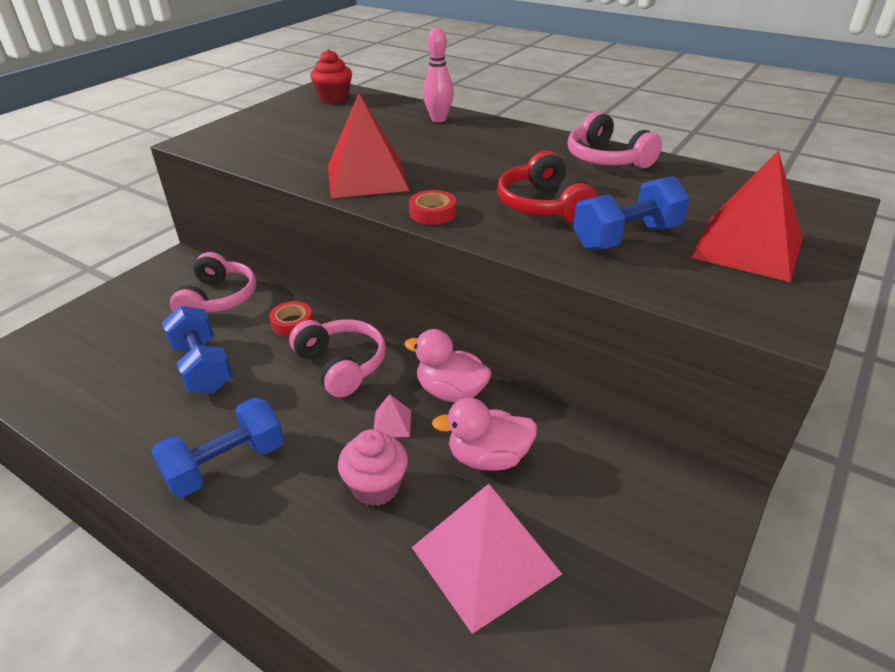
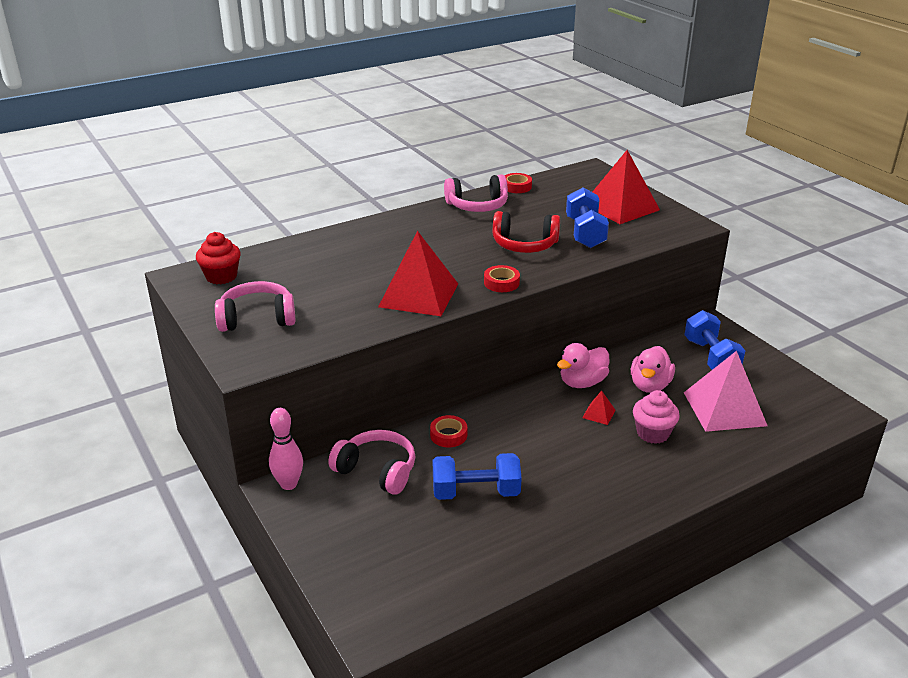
camera: 65 degrees left, 5 degrees down
(226, 464) = (599, 494): blue dumbbell -> blue dumbbell (711, 357)
(341, 365) = (522, 422): pink headphones -> pink headphones (257, 318)
(392, 423) = (598, 413): pink pyramid -> red pyramid
(438, 119) = (335, 242): pink bowling pin -> pink bowling pin (289, 484)
(691, 168) = (516, 187): none -> red tape

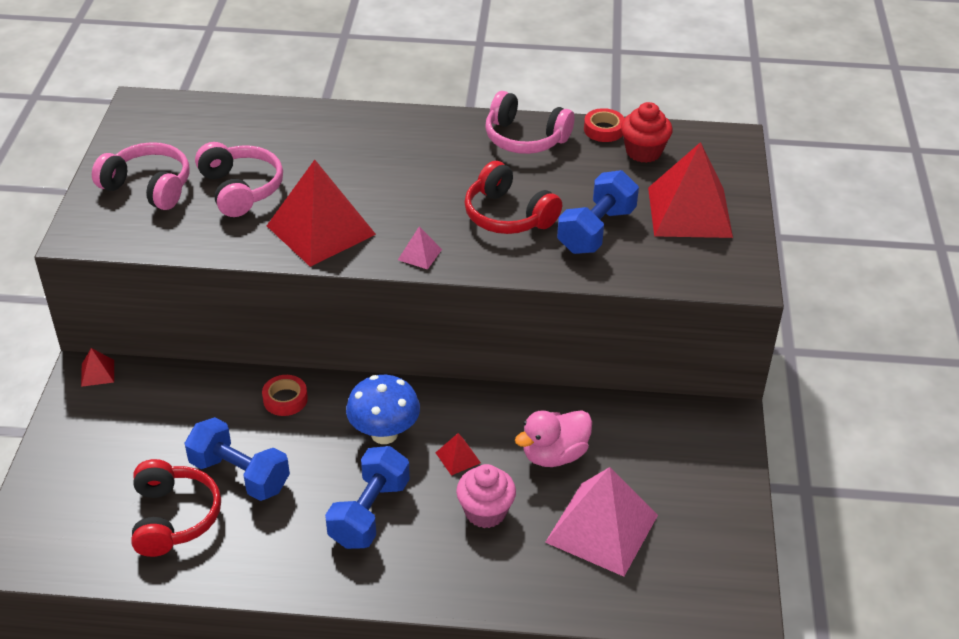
camera: 35 degrees right, 10 degrees up
(221, 276) = (173, 121): red cupcake -> red cupcake (643, 152)
(289, 484) = (97, 373): pink bowling pin -> red pyramid
(377, 471) = (181, 401): pink headphones -> pink headphones (240, 189)
(463, 541) = (173, 517): none -> red headphones
(501, 283) = (419, 254): red tape -> pink pyramid
(538, 423) = (384, 434): none -> blue mushroom
(582, 382) = (486, 412): pink duck -> none
(711, 357) = (670, 458): blue dumbbell -> blue dumbbell (369, 513)

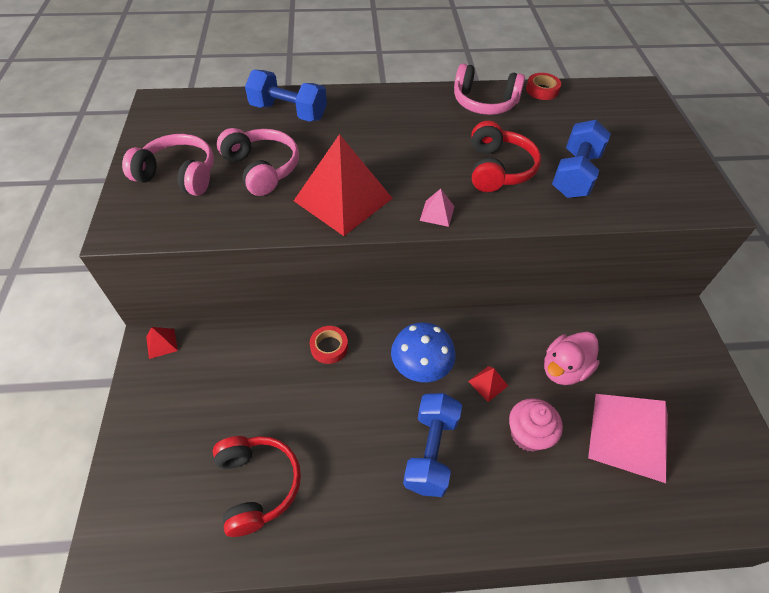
camera: 10 degrees left, 10 degrees up
(239, 475) = (307, 429): blue dumbbell -> blue dumbbell (288, 112)
(508, 215) = (498, 169): red headphones -> red headphones turned 120 degrees counterclockwise
(643, 152) = (580, 105): red cupcake -> none
(689, 212) = (640, 151): red pyramid -> none

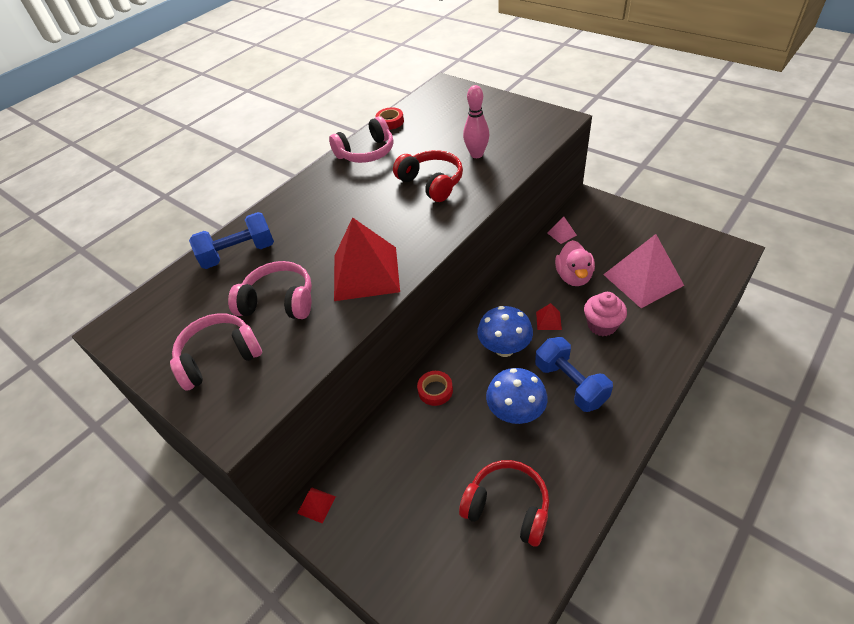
camera: 40 degrees left, 5 degrees down
(358, 426) = (515, 413): none -> blue mushroom
(437, 213) = (434, 233): pink pyramid -> pink pyramid (561, 234)
(575, 175) = (476, 154): blue dumbbell -> pink bowling pin

